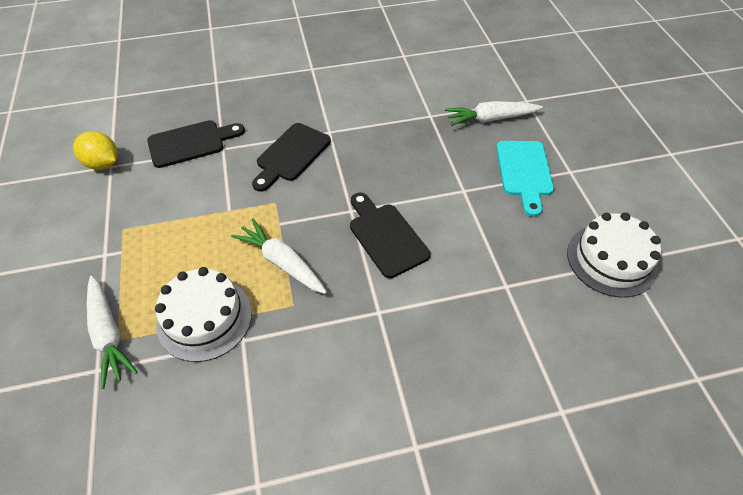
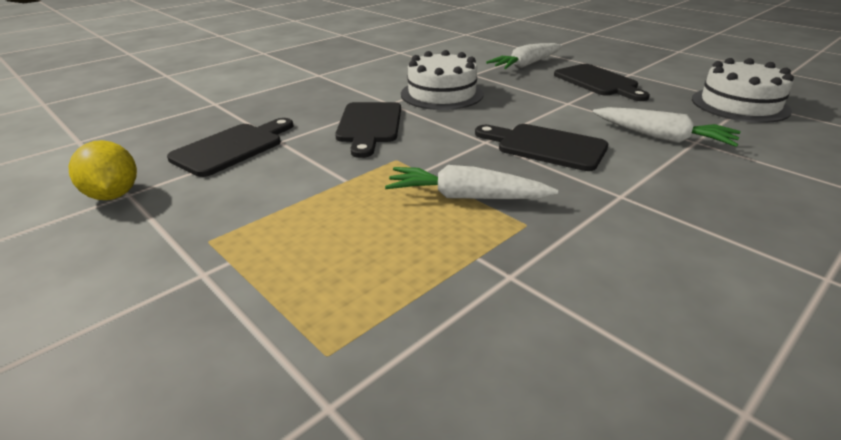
camera: 30 degrees left, 20 degrees down
(103, 164) = (113, 195): yellow lemon -> yellow lemon turned 60 degrees clockwise
(109, 335) = (305, 354): white carrot -> white carrot (662, 137)
(204, 318) = (434, 277): white cake -> white cake (442, 94)
(524, 172) = (598, 82): turquoise cutting board -> black cutting board

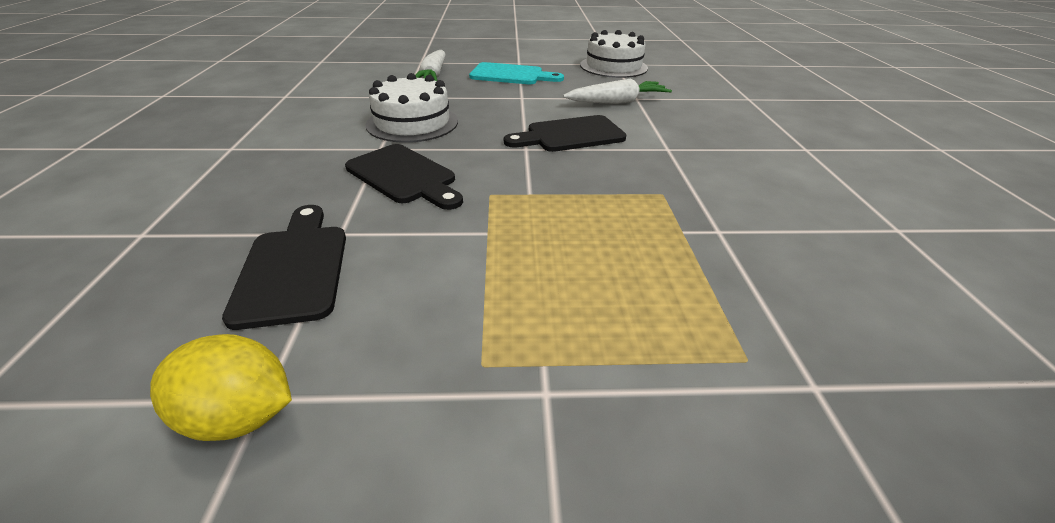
camera: 50 degrees left, 5 degrees up
(466, 197) = (596, 196): white carrot -> none
(598, 82) = (511, 75): black cutting board -> turquoise cutting board

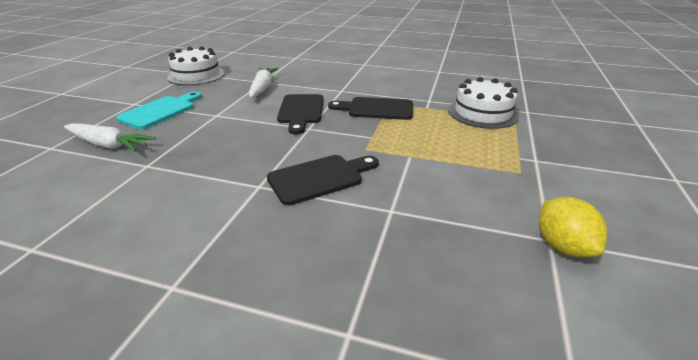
camera: 70 degrees left, 5 degrees down
(240, 415) = (562, 246): yellow lemon -> yellow lemon turned 45 degrees counterclockwise
(294, 268) = (430, 231): black cutting board -> black cutting board (376, 109)
(412, 123) = (219, 166): white cake -> white cake (482, 113)

